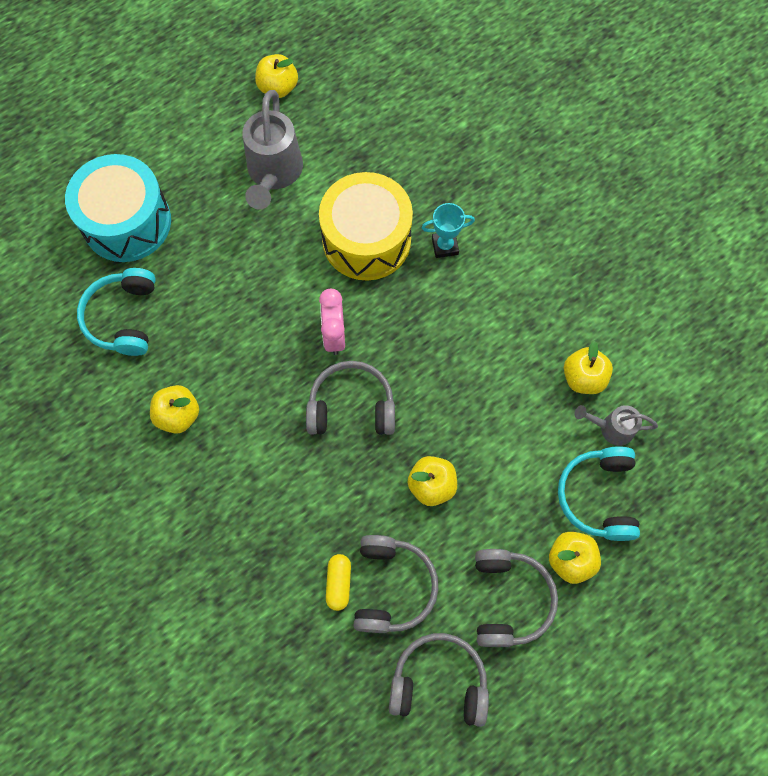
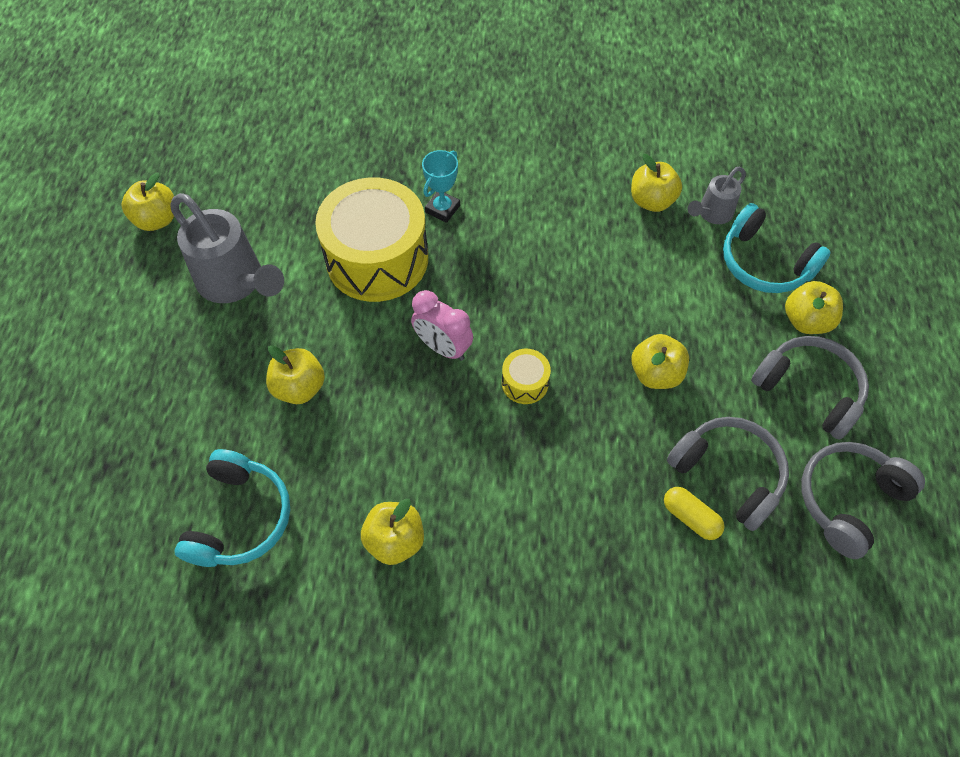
camera: 50 degrees left, 10 degrees down
(123, 317) = (240, 518): turquoise headphones -> turquoise headphones turned 120 degrees counterclockwise
(127, 222) = (143, 440): turquoise drum -> none
(232, 276) = (299, 388): none -> yellow apple
(351, 406) = (525, 383): grey headphones -> yellow drum

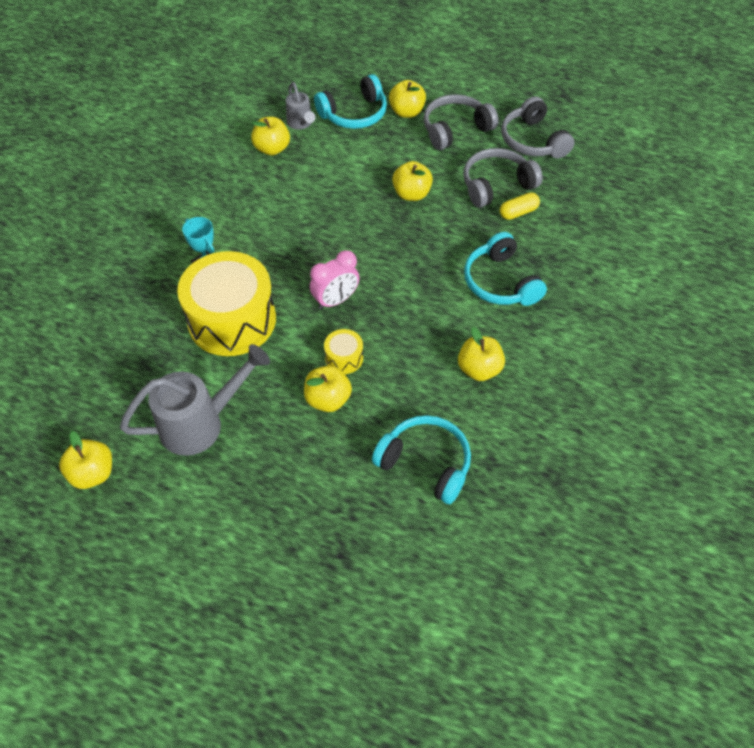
camera: 70 degrees left, 5 degrees down
(525, 383) = (387, 263): yellow drum -> yellow drum (344, 358)
(550, 527) = (500, 282): none -> turquoise headphones

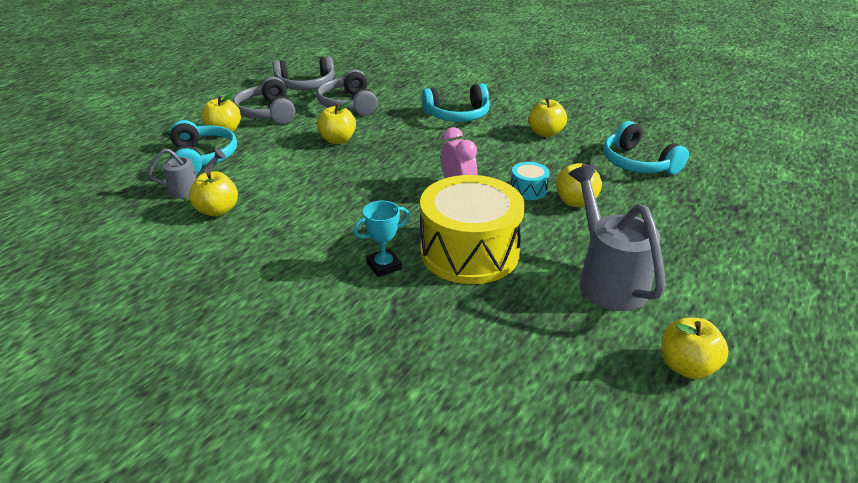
camera: 80 degrees left, 20 degrees down
(344, 358) = (528, 190): yellow drum -> turquoise drum
(425, 463) = (637, 163): turquoise headphones -> turquoise headphones turned 75 degrees counterclockwise
(518, 212) = (384, 100): yellow capsule -> none

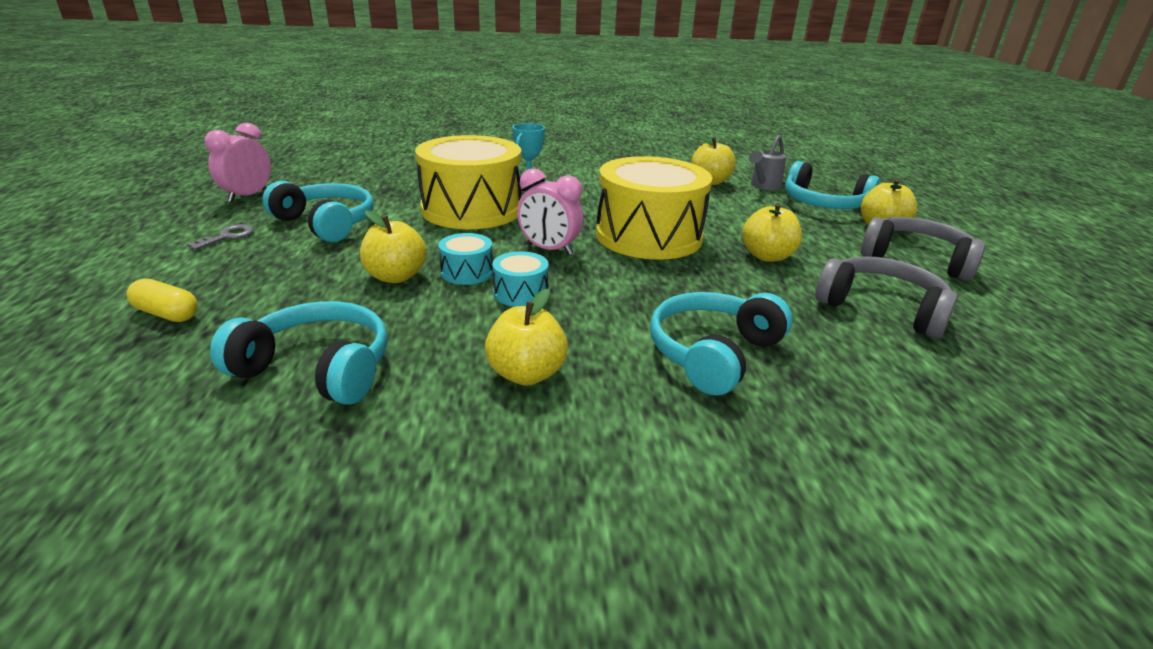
camera: 140 degrees right, 5 degrees down
(306, 85) = (1014, 318): grey headphones -> none
(377, 176) = (648, 236): none -> yellow drum
(509, 166) = (520, 293): none -> turquoise drum
(608, 279) = (326, 223): grey watering can -> turquoise headphones
(686, 366) = (248, 196): yellow apple -> pink clock
(698, 291) = (227, 237): none -> grey key
(724, 220) = (167, 314): none -> yellow capsule

